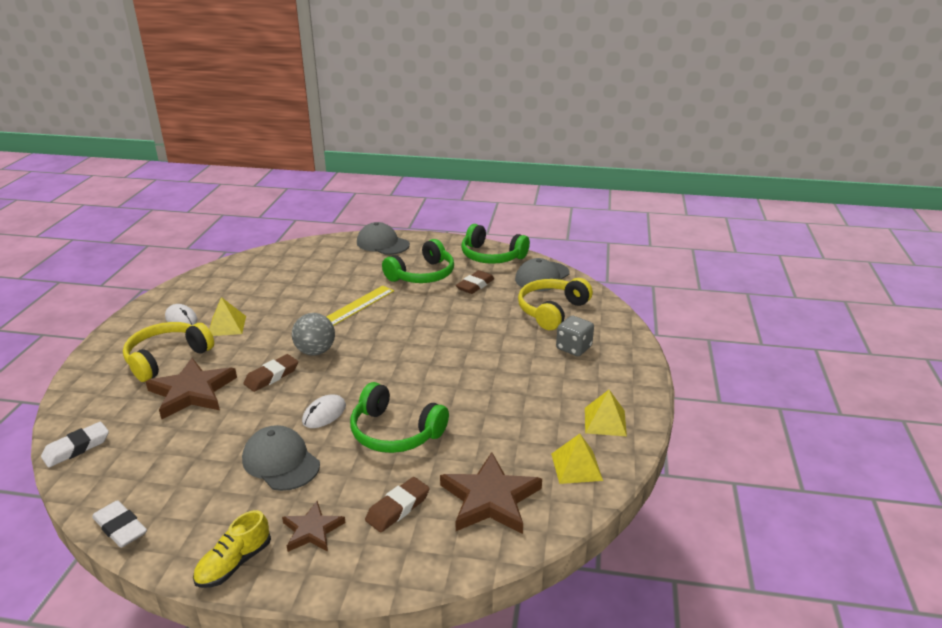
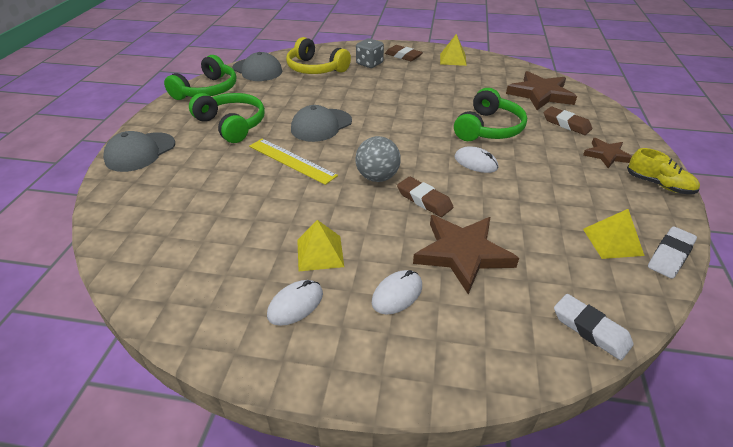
camera: 90 degrees left, 10 degrees up
(167, 358) = (397, 294): yellow headphones -> white mouse
(281, 462) = (545, 178): grey cap -> grey cap (321, 125)
(475, 285) = (263, 98): brown eraser -> brown eraser (403, 56)
(576, 467) = (499, 69): yellow pyramid -> yellow pyramid (612, 241)

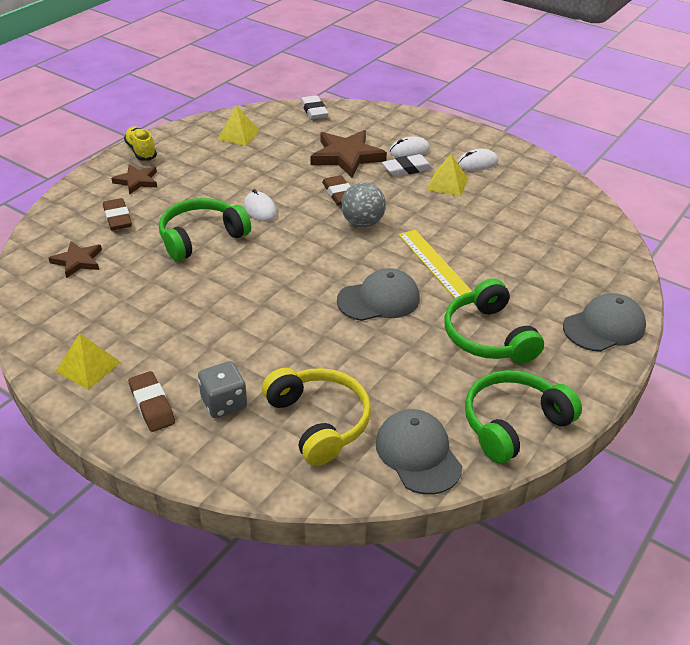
camera: 155 degrees left, 0 degrees up
(540, 94) = (78, 261): brown star -> brown star, size x0.58
(670, 255) = (215, 120): white eraser -> white eraser (407, 169)

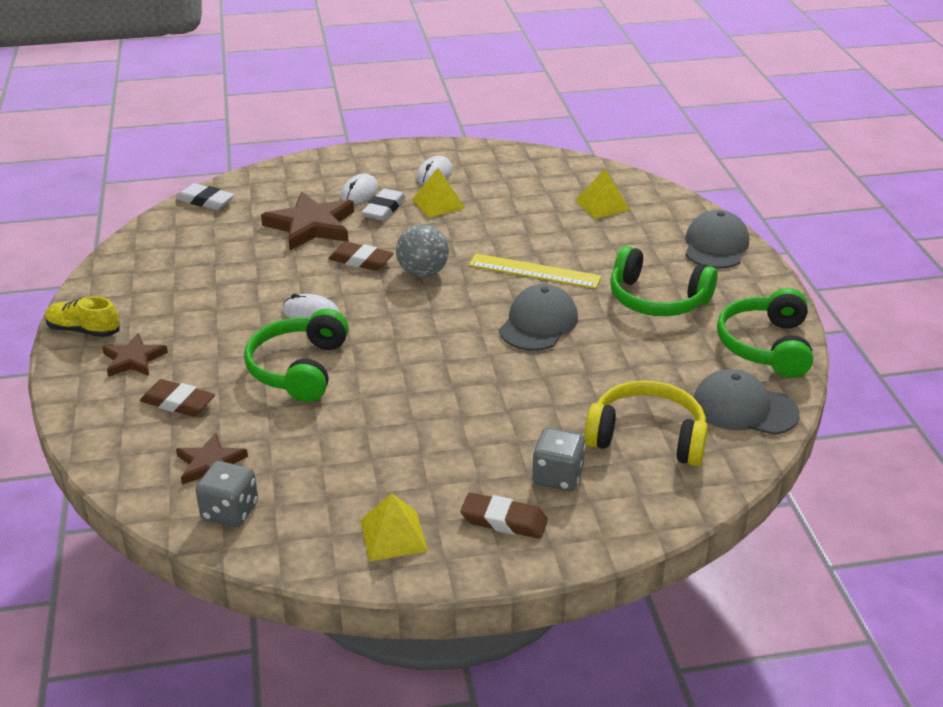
camera: 45 degrees left, 5 degrees down
(44, 293) = (230, 511): none -> grey dice
(238, 135) = (165, 261): yellow pyramid -> yellow pyramid (602, 205)

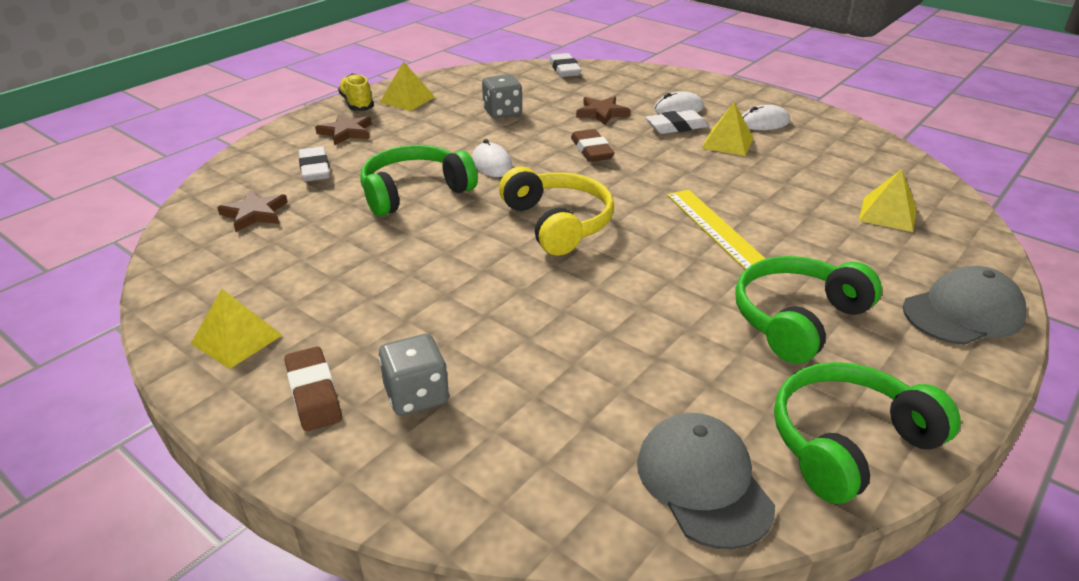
camera: 50 degrees right, 0 degrees up
(123, 301) = (407, 99): none -> yellow pyramid
(178, 403) = (315, 169): brown eraser -> white eraser
(230, 511) = (203, 248): grey dice -> grey dice (502, 112)
(311, 226) = (602, 113): brown star -> brown star, size x0.58
(423, 273) = (620, 181): grey ball -> none
(538, 323) = (641, 269): grey cap -> none
(647, 437) = (552, 427): yellow headphones -> yellow headphones (558, 223)
(657, 299) = (797, 319): green headphones -> green headphones turned 60 degrees clockwise

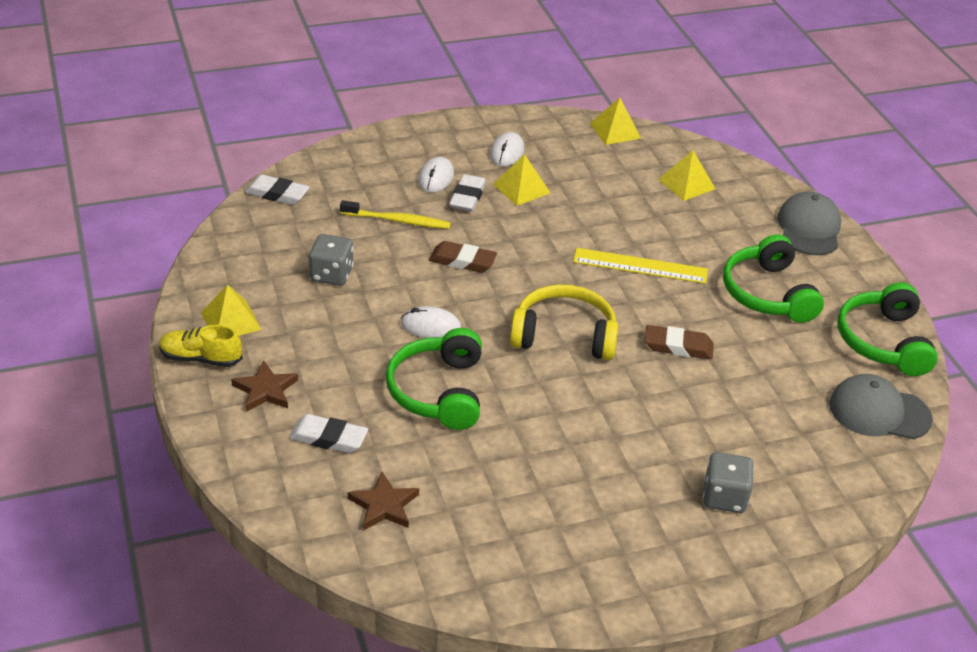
camera: 60 degrees left, 5 degrees up
(237, 339) = (587, 571): yellow pyramid -> yellow pyramid (615, 131)
(313, 393) = (687, 548): brown eraser -> brown eraser (678, 346)
(602, 113) = (398, 221): brown star -> yellow toothbrush

